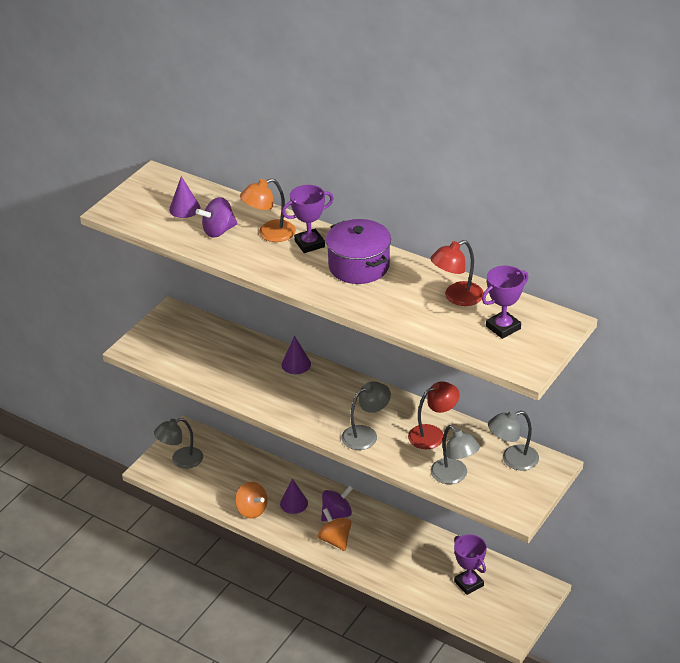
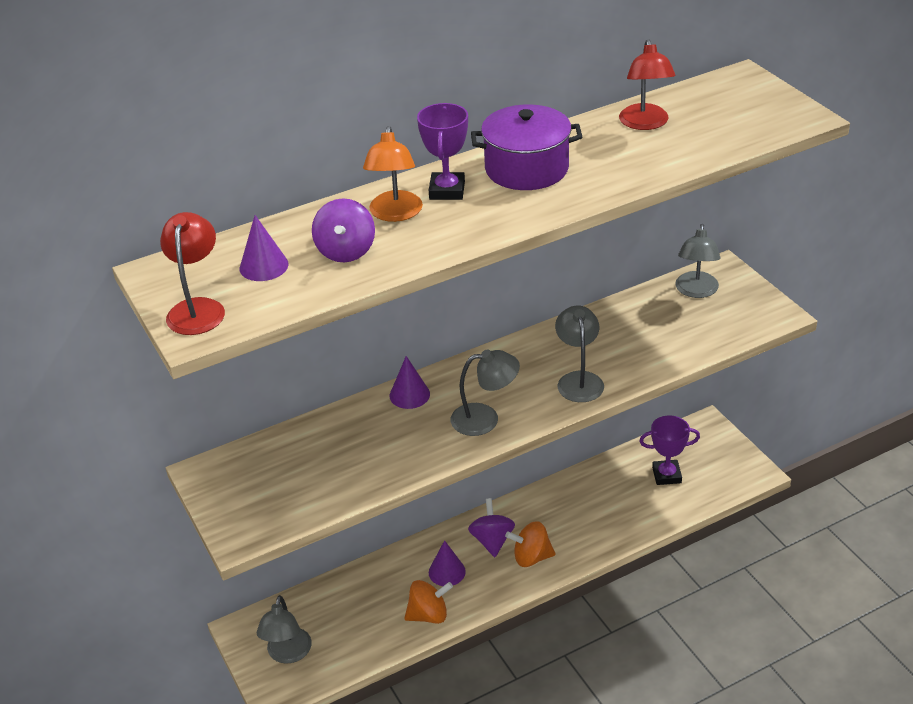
camera: 60 degrees left, 0 degrees up
(433, 434) = (616, 331): red lamp -> red lamp (198, 308)
(454, 476) = (694, 339): grey lamp -> grey lamp (485, 418)
(503, 327) = (723, 111): purple trophy -> none

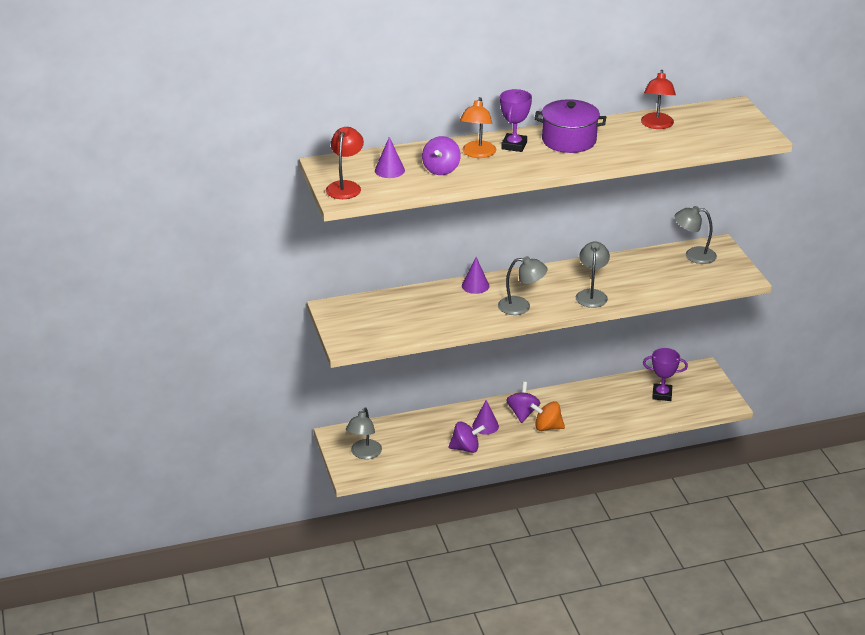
camera: 10 degrees right, 5 degrees down
(429, 615) = (465, 448): orange spinning top -> purple spinning top
(696, 291) = (693, 255): grey lamp -> grey lamp turned 75 degrees clockwise

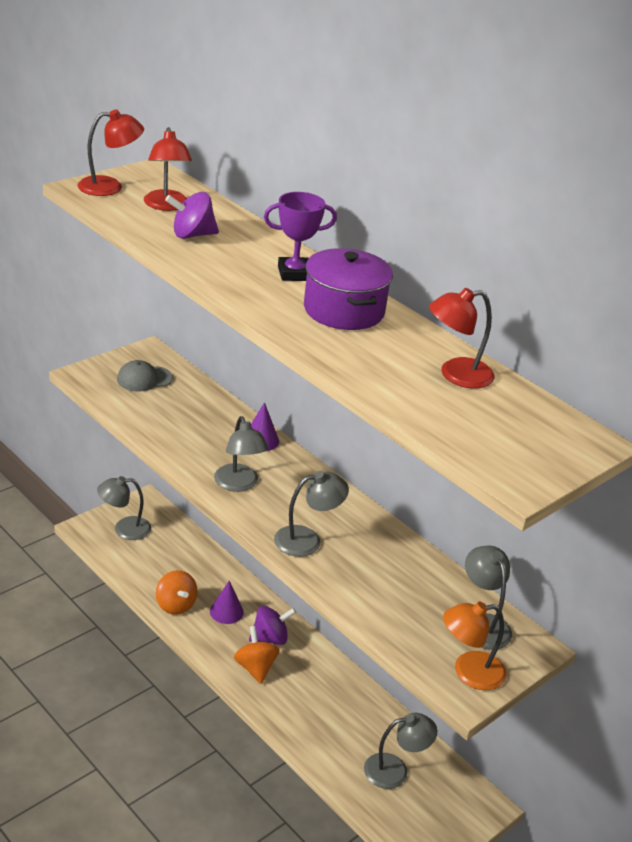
camera: 60 degrees right, 0 degrees up
(368, 318) = (144, 379): none -> grey cap
(389, 170) = (166, 206): purple cone -> red lamp
(465, 448) = (175, 605): purple spinning top -> orange spinning top
(477, 154) = (251, 252): orange lamp -> orange lamp (469, 672)
(662, 394) = (395, 770): purple trophy -> grey lamp

